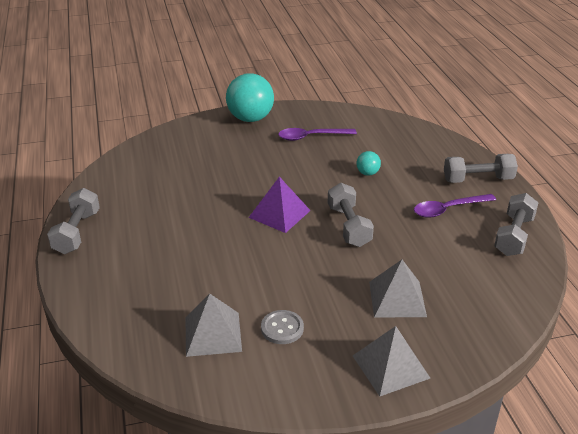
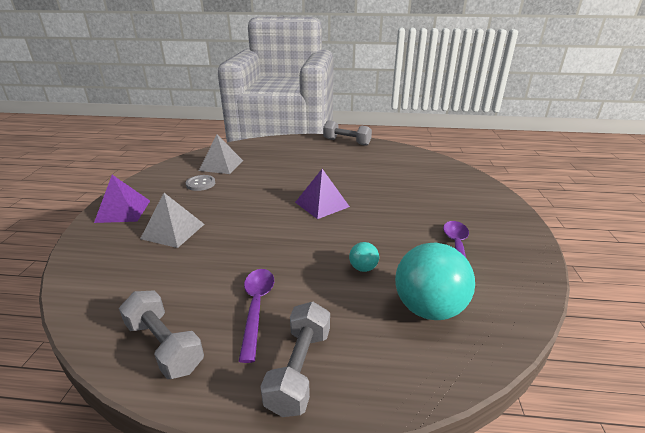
camera: 110 degrees right, 5 degrees down
(250, 119) = (503, 219): turquoise ball -> turquoise ball (428, 308)
(349, 226) = (280, 232): grey dumbbell -> none
(390, 366) = (123, 211): grey pyramid -> purple pyramid

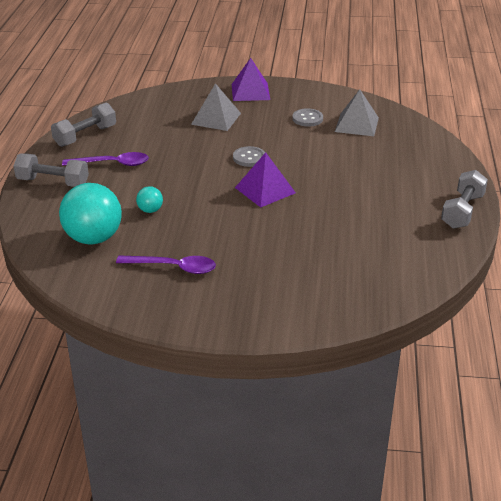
camera: 90 degrees right, 5 degrees up
(264, 212) = (249, 158): none -> grey button

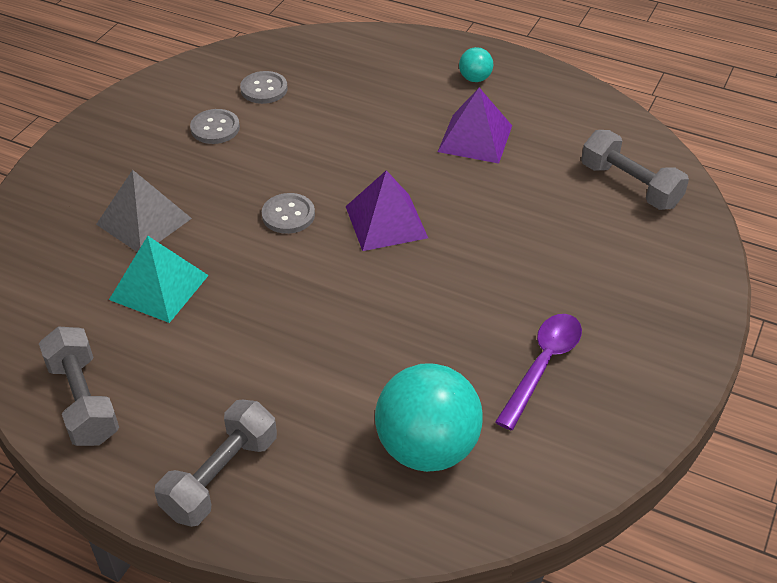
camera: 70 degrees left, 10 degrees up
(112, 164) = (207, 381): purple spoon -> none
(150, 210) = (378, 360): turquoise ball -> turquoise ball (475, 79)
(170, 135) = (159, 287): none -> turquoise pyramid
(250, 92) = (86, 162): purple pyramid -> purple pyramid (475, 138)
(356, 124) = (264, 89): grey pyramid -> grey button
(462, 211) = (519, 72): grey dumbbell -> grey dumbbell (630, 185)

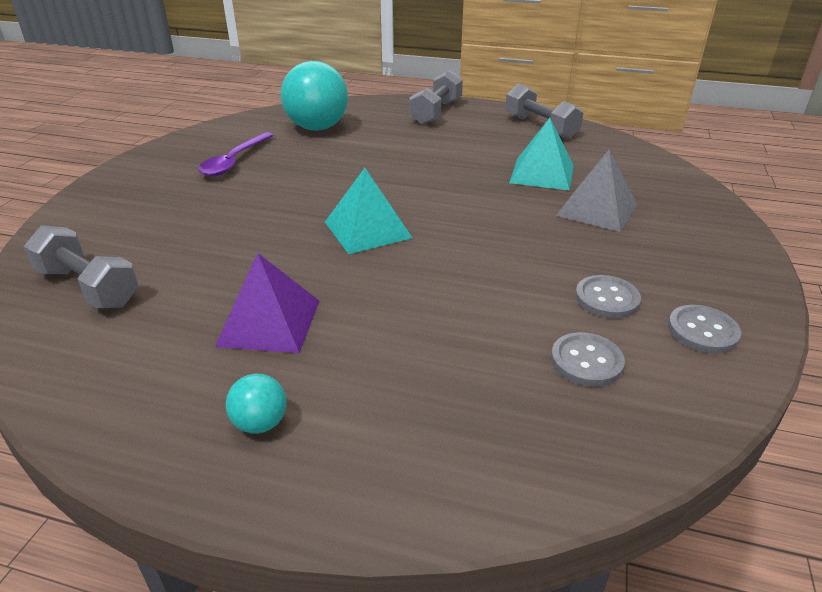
camera: 170 degrees right, 10 degrees down
(288, 215) = (466, 226): grey button -> grey button (702, 331)
(386, 222) = (368, 229): purple pyramid -> turquoise pyramid

